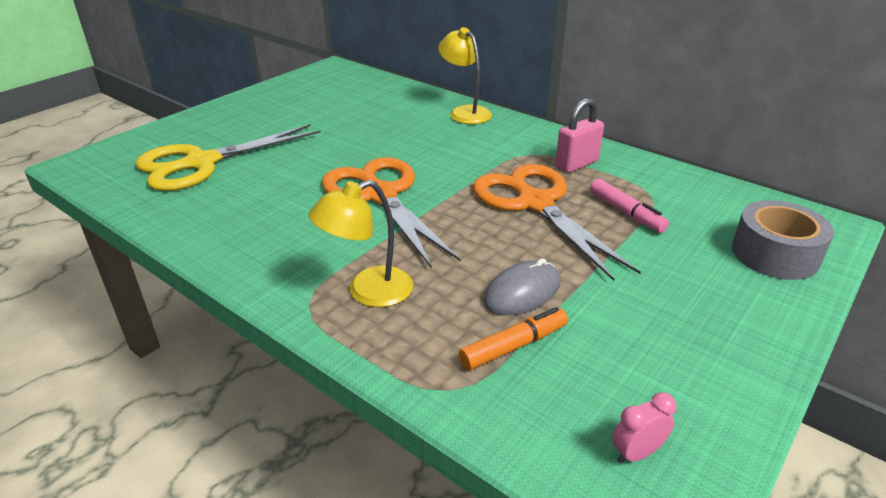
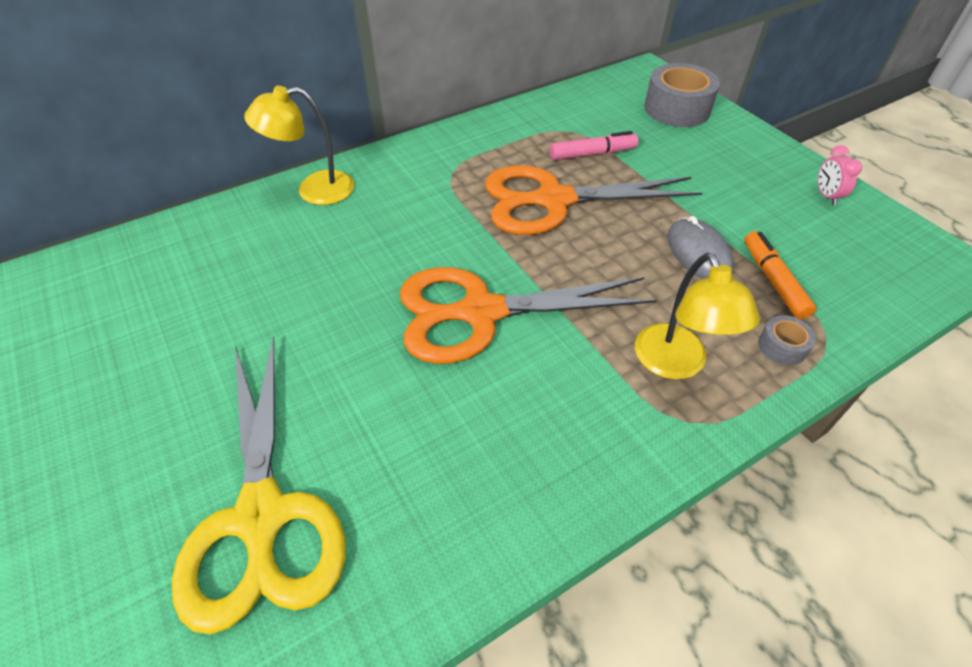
camera: 70 degrees left, 15 degrees up
(419, 355) = (782, 346): none -> grey tape
(576, 164) = (491, 151): pink padlock -> none
(636, 453) = (891, 254): pink clock -> pink clock (826, 196)

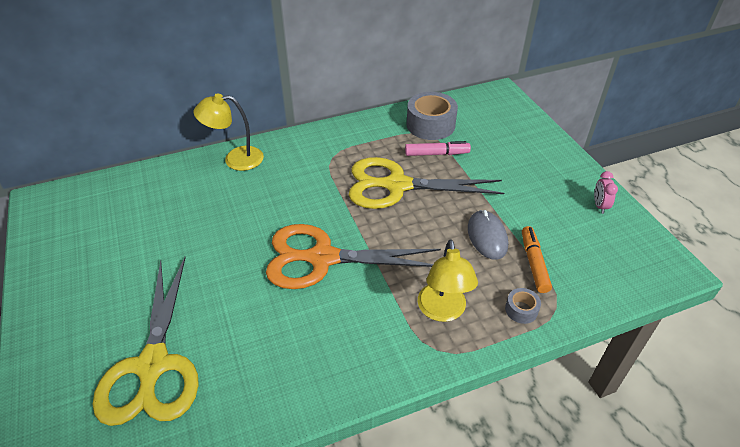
camera: 10 degrees right, 5 degrees down
(553, 200) = (396, 185): orange scissors -> yellow scissors
(677, 109) = (512, 125): grey tape -> grey tape (430, 125)

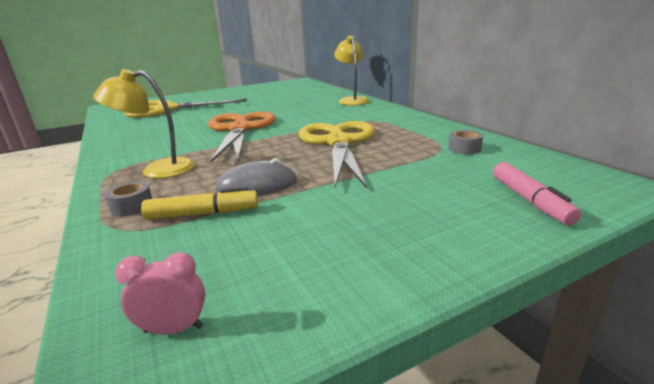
camera: 85 degrees right, 20 degrees down
(430, 125) = (464, 148): grey tape -> grey tape, size x0.48
(437, 154) = (405, 155): pink marker -> pink marker (529, 200)
(534, 263) = (203, 214): orange marker -> yellow marker
(599, 206) = (333, 281): pink clock -> pink clock (173, 329)

